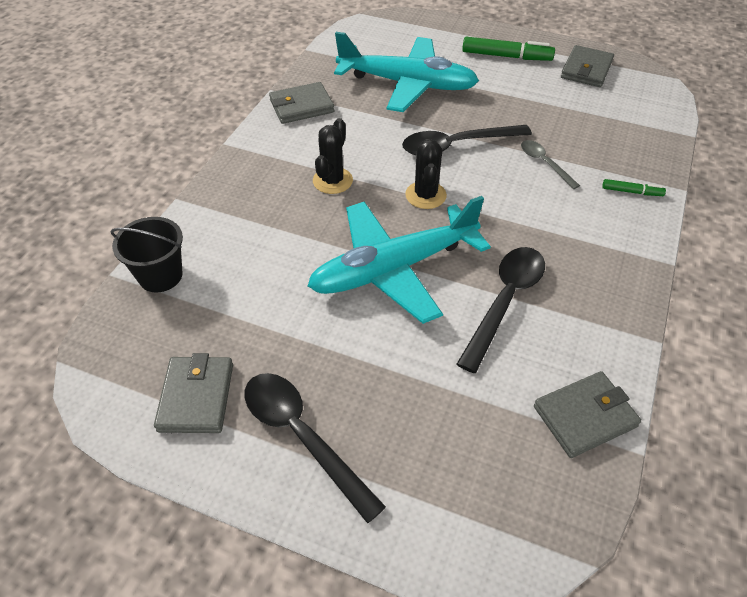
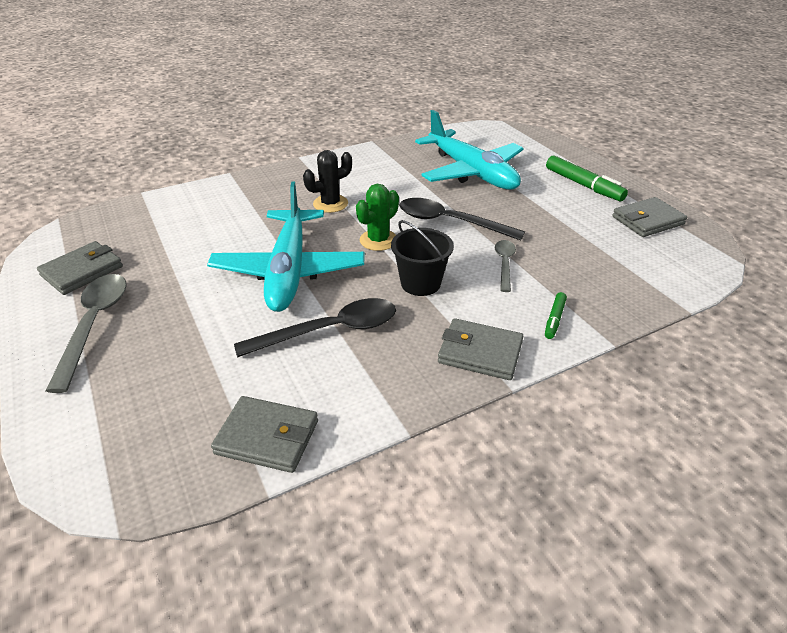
camera: 40 degrees right, 10 degrees down
(160, 276) = (161, 205): black bucket -> black bucket (420, 283)
(301, 106) = (376, 157): grey wallet -> grey wallet (480, 352)
(302, 437) = (94, 325): black spoon -> grey spoon
(394, 268) = (289, 270): turquoise plane -> turquoise plane turned 105 degrees counterclockwise
(425, 195) = (378, 240): black cactus -> green cactus
(631, 192) = (554, 319): green marker -> green marker turned 60 degrees clockwise

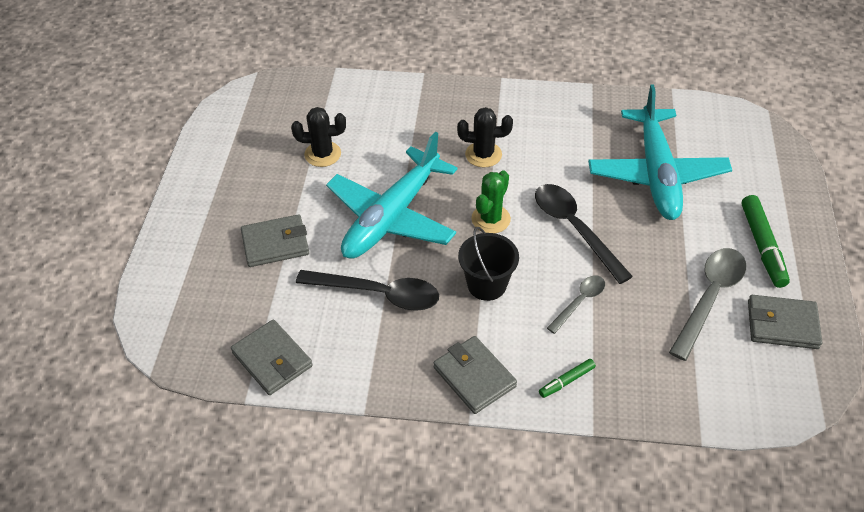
camera: 35 degrees right, 10 degrees up
(82, 271) = (243, 142): grey wallet -> grey wallet (275, 243)
(94, 325) = (223, 201): grey spoon -> grey spoon (709, 298)
(179, 252) = (322, 154): none -> black cactus
(378, 240) = (491, 219): green cactus -> green cactus turned 45 degrees counterclockwise

